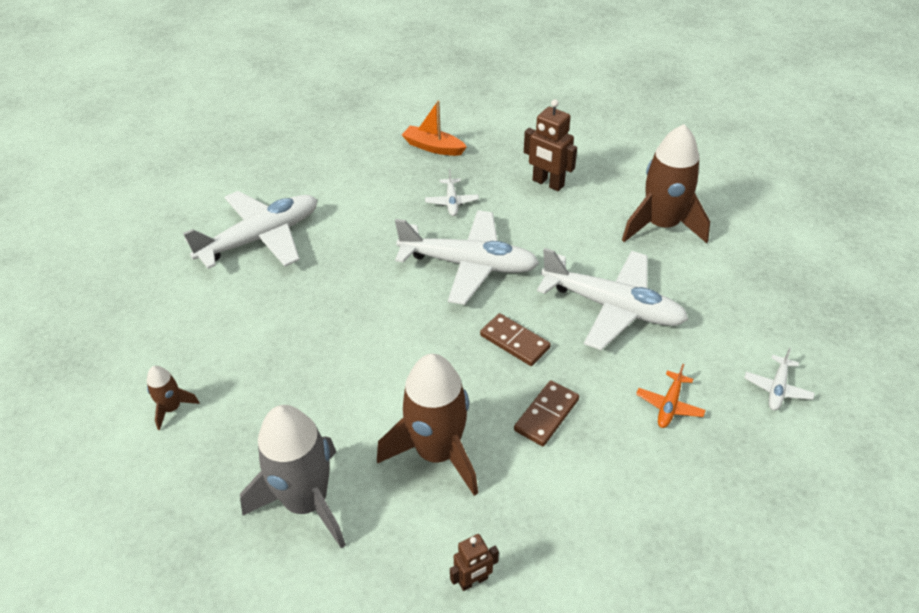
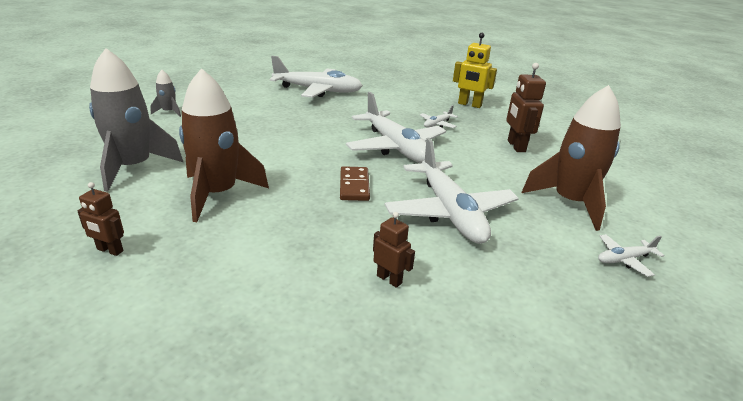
camera: 45 degrees right, 15 degrees down
(172, 408) = (169, 112): brown rocket -> grey rocket
(433, 147) = (469, 105): orange boat -> yellow robot
(546, 415) = (302, 223): brown domino -> none
(669, 405) = (389, 279): orange plane -> brown robot
(777, 388) = (502, 341): white plane -> white plane (624, 259)

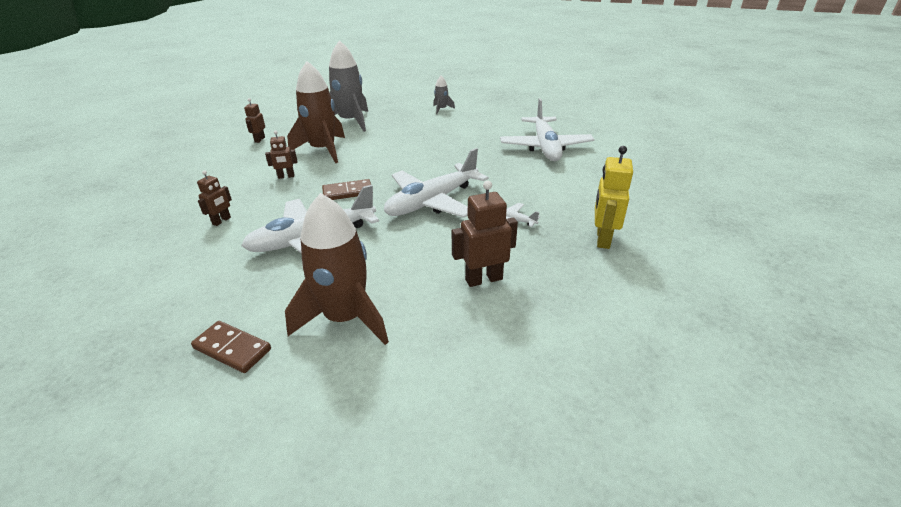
camera: 80 degrees right, 5 degrees up
(283, 225) = (286, 176): none -> brown robot
(624, 259) = (232, 349): white plane -> brown domino

